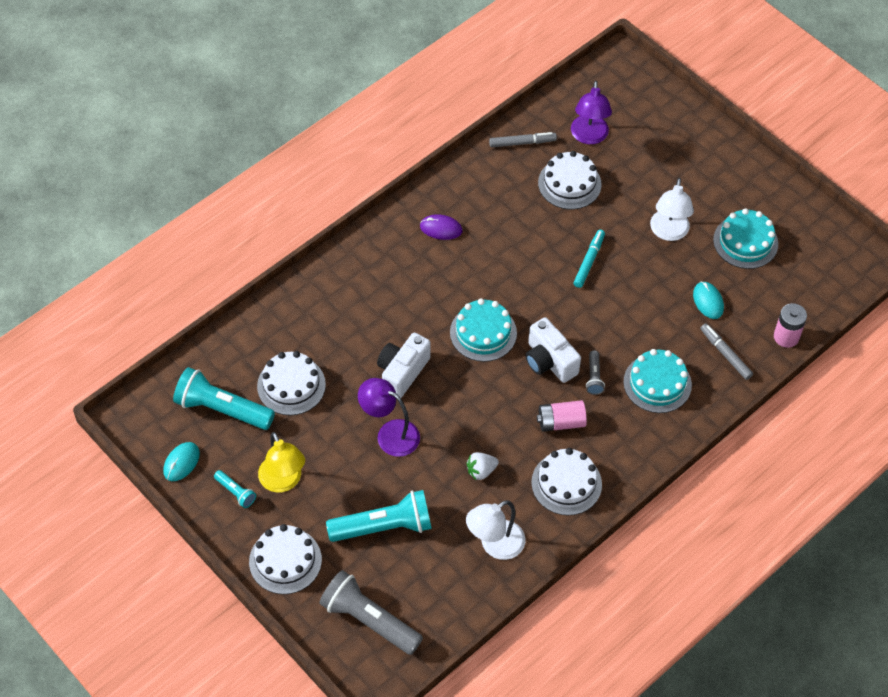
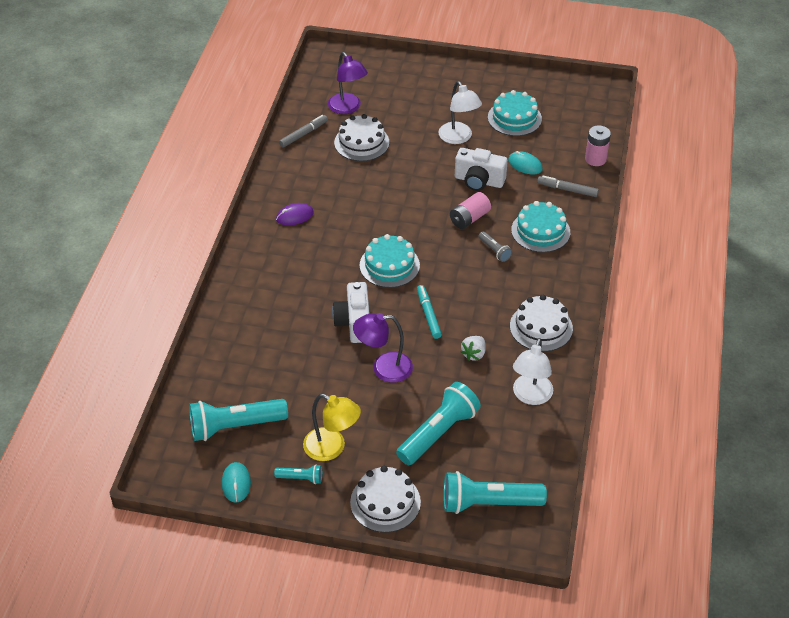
camera: 35 degrees left, 10 degrees down
(291, 385) = (276, 379): white cake -> none
(369, 620) = (488, 503): grey flashlight -> turquoise flashlight
(549, 361) = (454, 258): white camera -> white camera (479, 181)
(561, 422) = (499, 291): pink battery -> pink battery (469, 218)
(589, 261) = (421, 182): turquoise marker -> turquoise marker (428, 314)

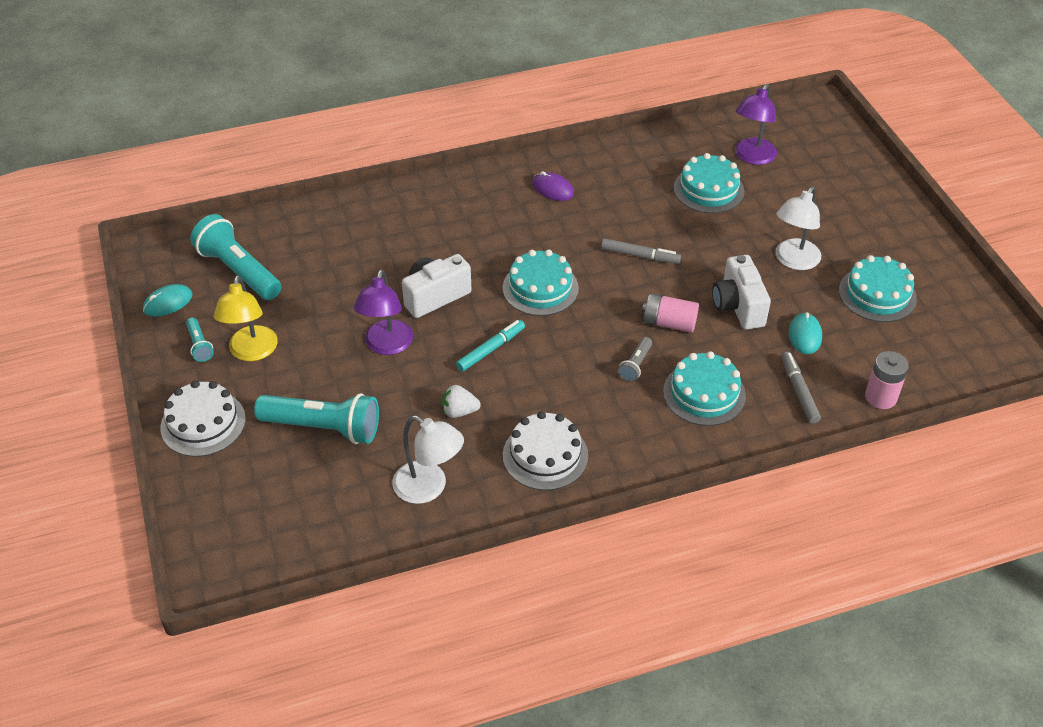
camera: 60 degrees right, 0 degrees up
(303, 134) = (679, 144): grey marker -> grey marker (640, 256)
(361, 142) = (708, 189): white cake -> turquoise cake
(383, 368) = (386, 346): purple lamp -> purple lamp turned 135 degrees counterclockwise
(488, 503) = (248, 511): turquoise flashlight -> none
(530, 396) = (429, 488): white lamp -> white lamp turned 135 degrees counterclockwise

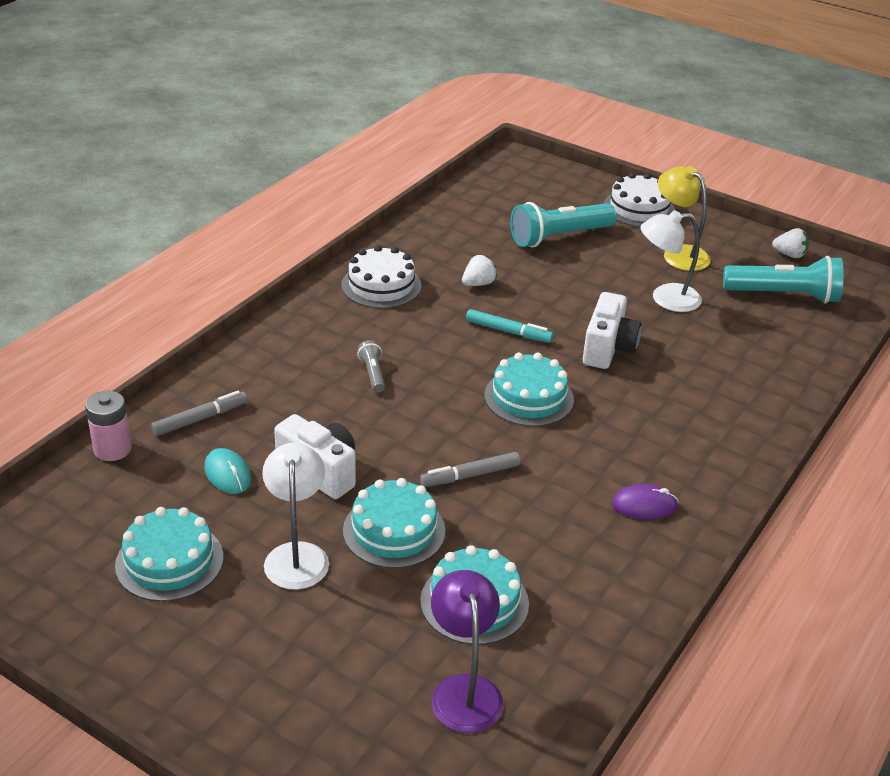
camera: 140 degrees right, 10 degrees down
(168, 302) = (789, 255): turquoise mouse -> white strawberry
(199, 345) = (719, 242): turquoise flashlight -> none
(386, 346) = (591, 299): purple lamp -> none
(429, 488) = (442, 237): white lamp -> white lamp (665, 298)
(491, 349) = (508, 332): turquoise marker -> turquoise marker turned 75 degrees counterclockwise
(669, 323) = (376, 423): pink battery -> none
(704, 393) = (290, 379): turquoise cake -> turquoise cake (394, 530)
(799, 391) = (200, 419): grey marker -> grey marker turned 75 degrees counterclockwise

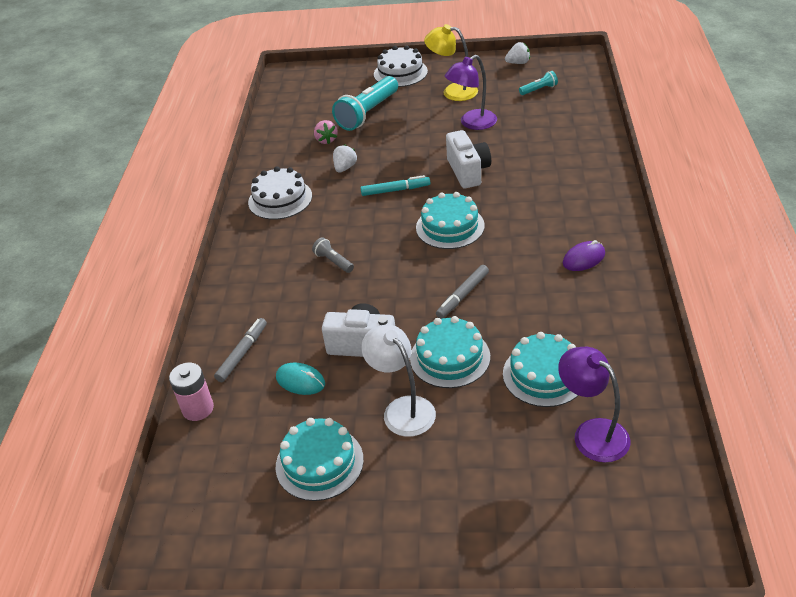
camera: 25 degrees left, 5 degrees up
(487, 246) = (326, 140): none -> pink strawberry
(665, 298) = (472, 123): white lamp -> purple lamp
(784, 295) = (539, 90): turquoise flashlight -> turquoise flashlight, size x0.47

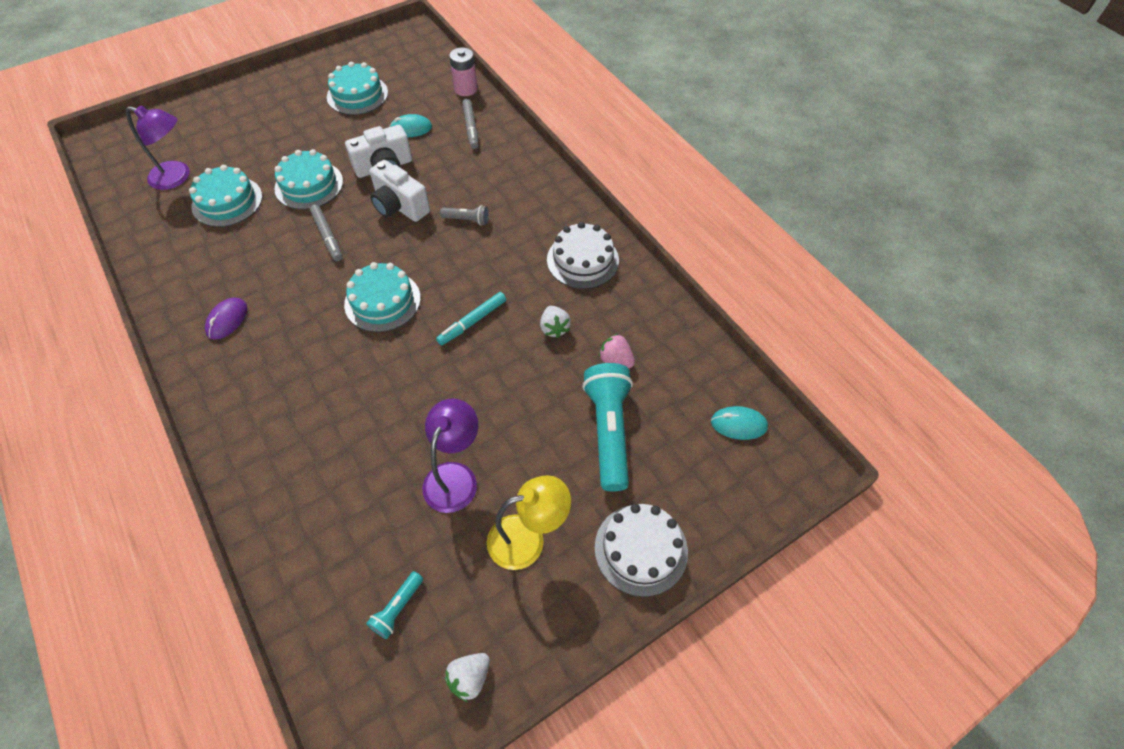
camera: 140 degrees right, 15 degrees up
(296, 95) = (738, 424): none -> turquoise mouse
(402, 409) = (323, 141): white lamp -> none
(462, 295) = (327, 236): grey marker -> grey marker turned 150 degrees clockwise
(468, 171) = (408, 385): white camera -> white camera (399, 206)

